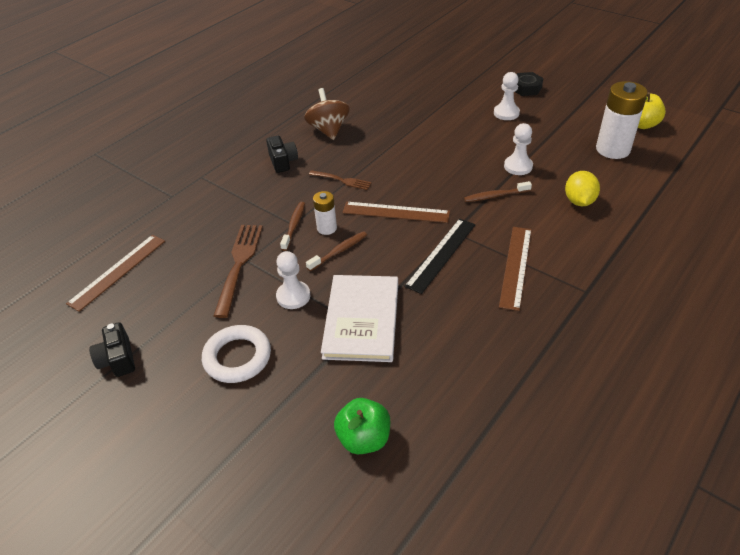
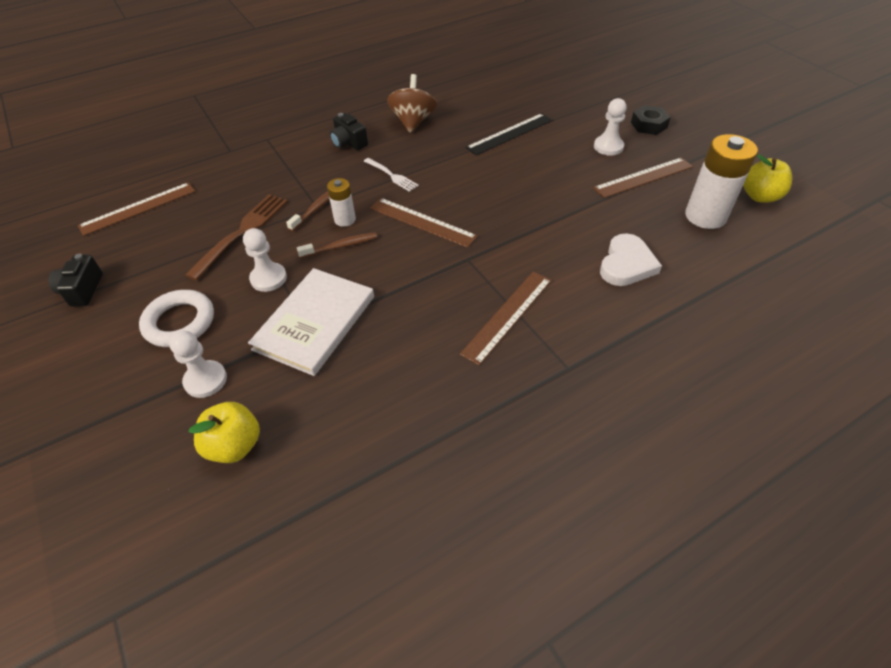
camera: 20 degrees right, 5 degrees up
(283, 162) = (349, 143): black camera -> black camera turned 135 degrees clockwise
(341, 180) = (391, 175): brown fork -> white fork
(364, 438) = (235, 445): green apple -> yellow apple
(441, 254) = (438, 279): black ruler -> black ruler (510, 134)
(495, 196) = (536, 233): brown toothbrush -> none
(518, 166) = (583, 207): white pawn -> white pawn (205, 380)
(549, 131) = (643, 177): none -> brown ruler
(579, 201) = (626, 264): yellow lemon -> white heart

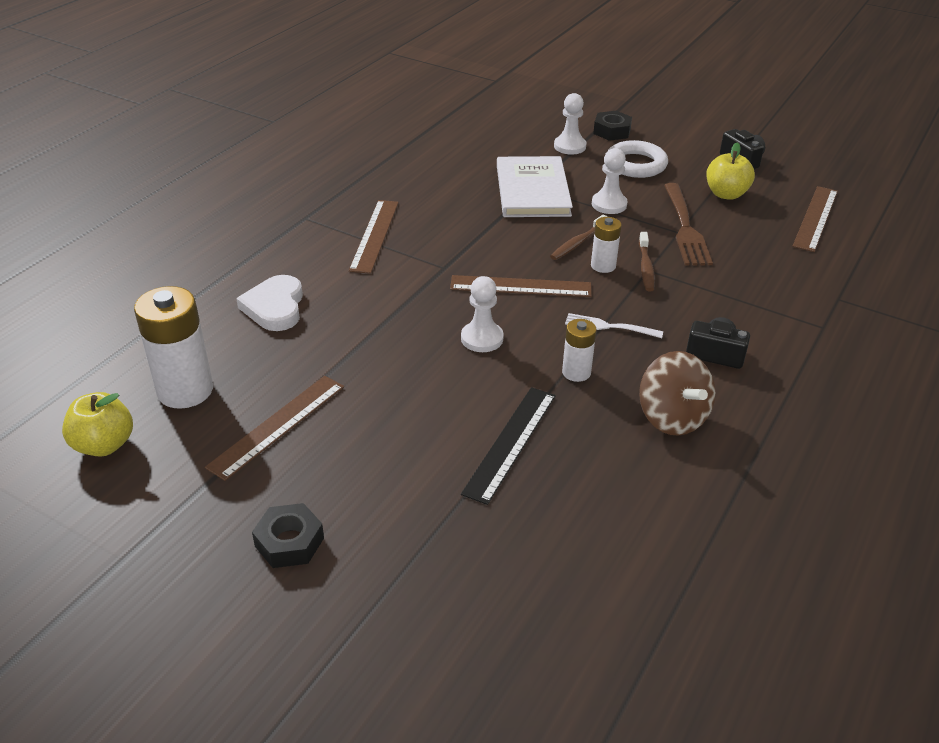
camera: 150 degrees right, 10 degrees down
(130, 390) = (612, 131): none -> black nut
(235, 445) = (510, 130): yellow apple -> yellow apple (726, 194)
(441, 156) = (576, 372): none -> white battery
(608, 147) = (346, 467): white pawn -> white pawn (482, 338)

